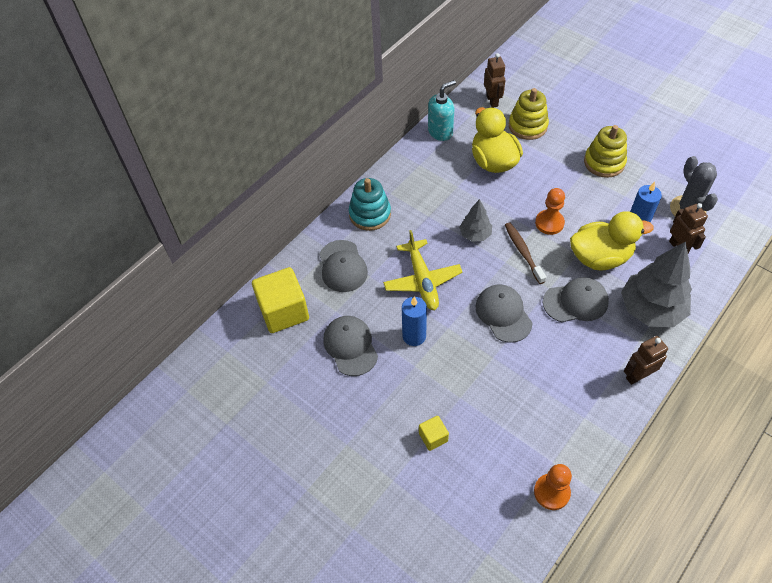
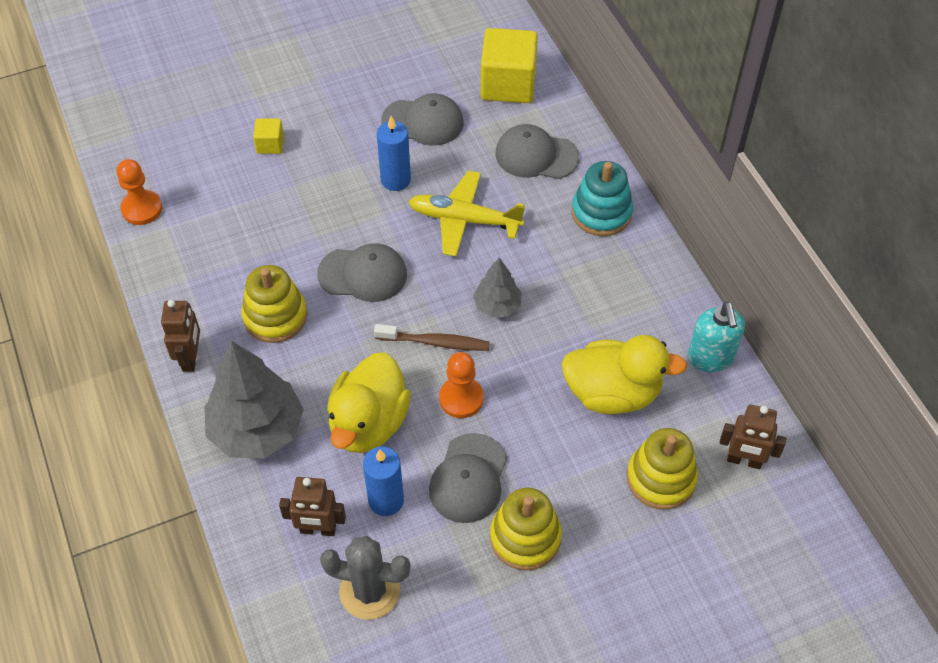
camera: 115 degrees right, 0 degrees up
(571, 345) = (275, 316): none -> yellow stacking toy
(575, 302) = (326, 356): grey cap -> grey cap (468, 478)

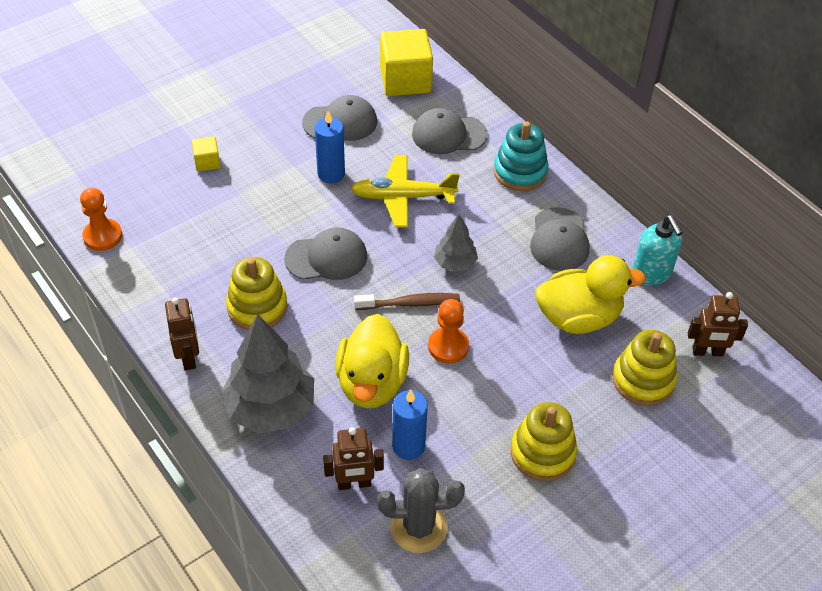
camera: 15 degrees left, 5 degrees down
(468, 478) = (476, 413): grey cap -> grey cap (559, 240)

